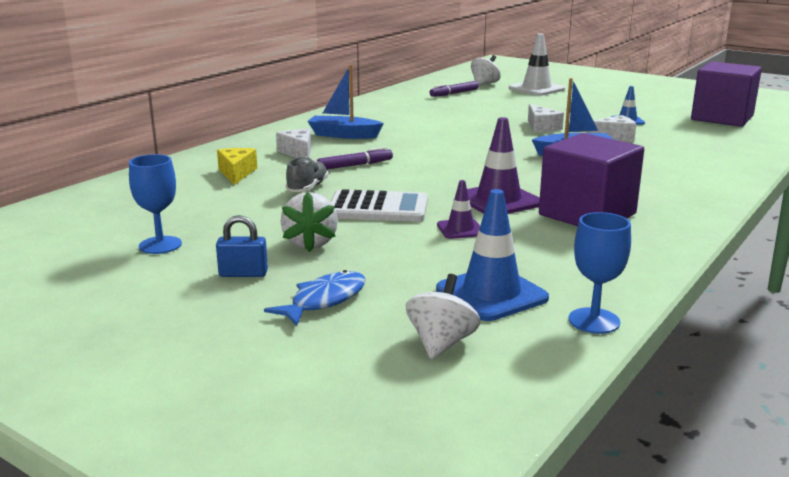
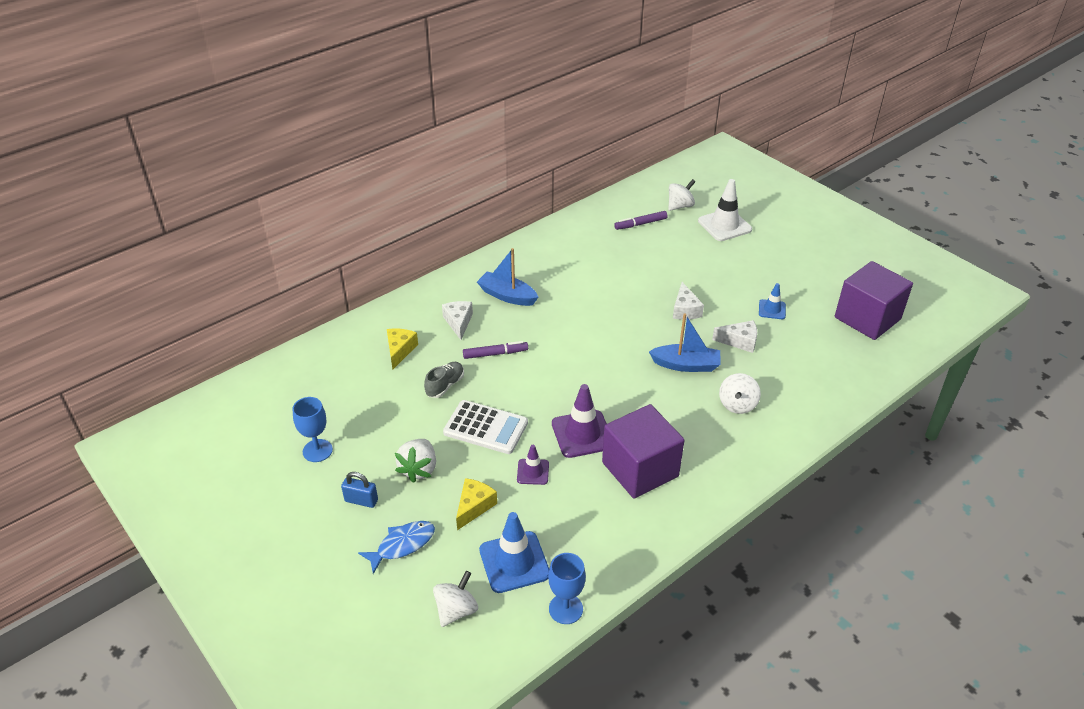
camera: 15 degrees right, 20 degrees up
(404, 260) = (474, 506): none -> yellow cheese
(651, 168) = (737, 404): none -> white spinning top

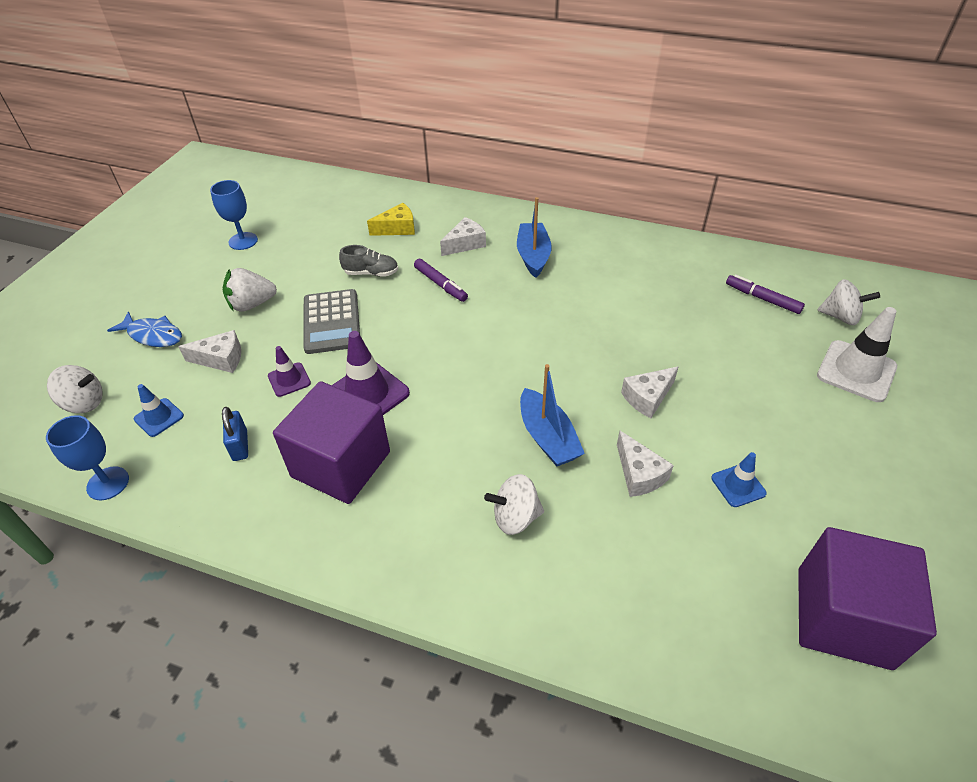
camera: 60 degrees right, 5 degrees up
(361, 500) = (196, 289): blue padlock -> blue padlock (240, 445)
(474, 506) = (221, 359): yellow cheese -> white cheese
(485, 428) = (331, 322): white calculator -> grey calculator
(514, 562) = (159, 417): blue traffic cone -> blue traffic cone, size x0.56

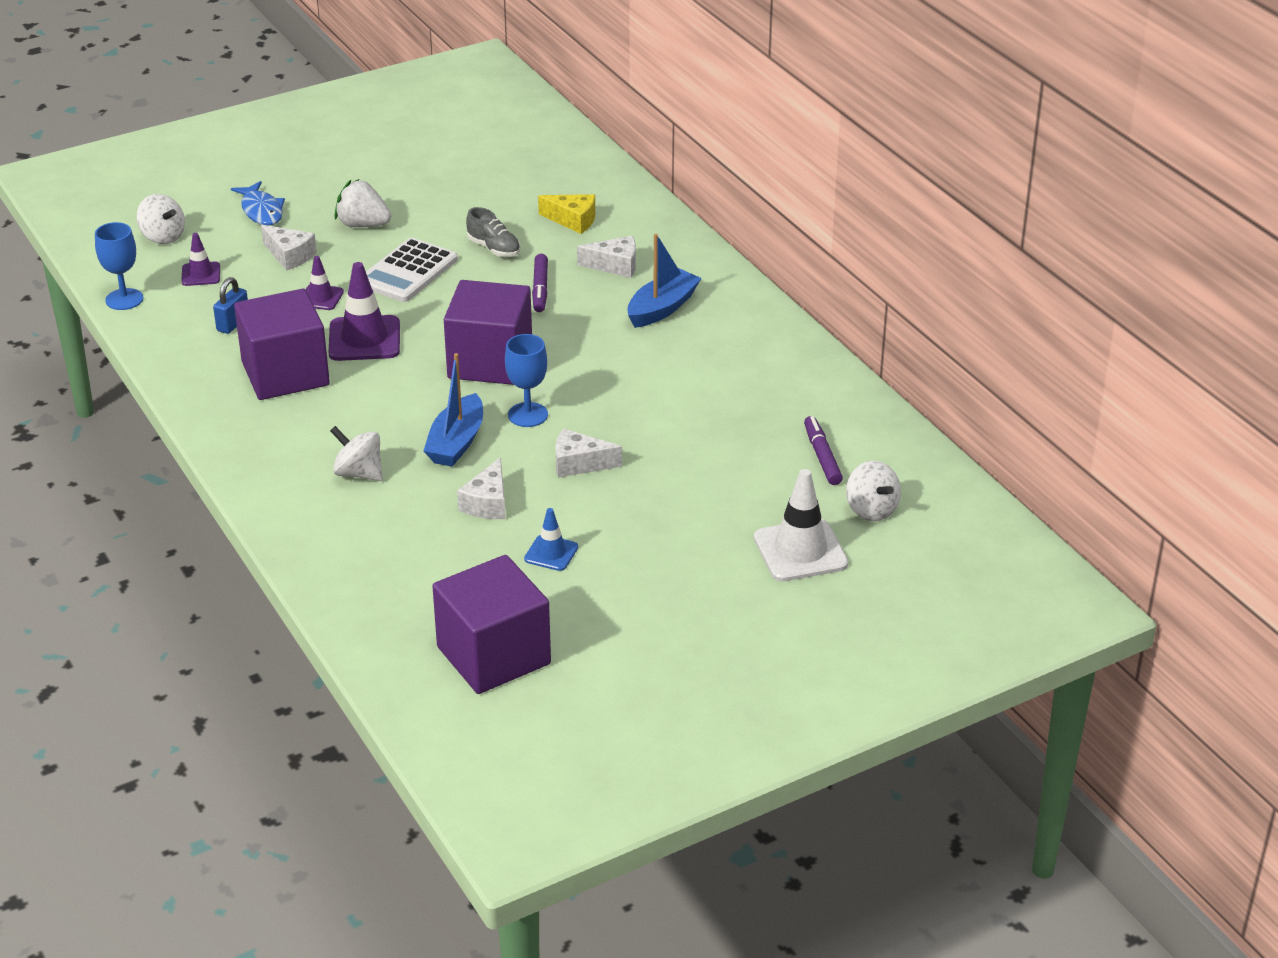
camera: 40 degrees right, 10 degrees down
(159, 417) = (201, 274): blue traffic cone -> purple traffic cone
(243, 241) = (422, 165): blue goblet -> blue goblet (528, 415)
(331, 322) = (407, 272): grey calculator -> white calculator
(481, 357) = (490, 362): none -> purple cube

